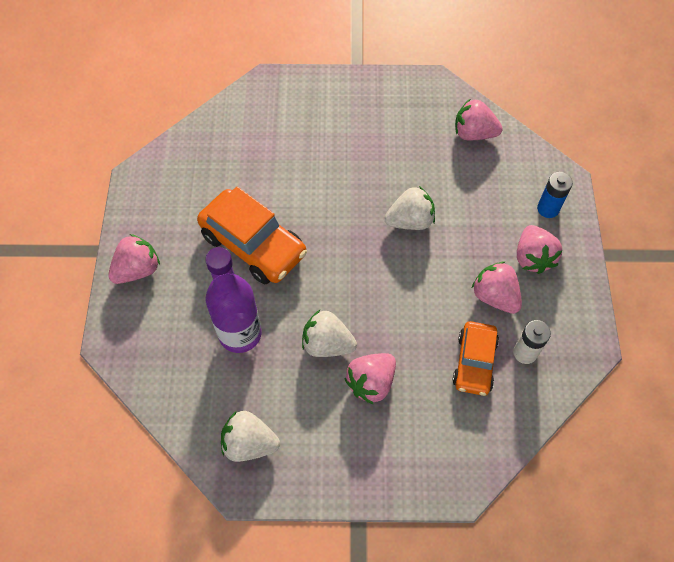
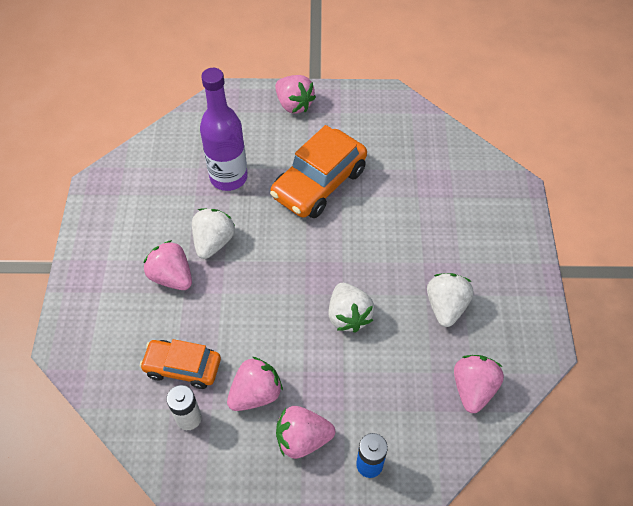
camera: 90 degrees right, 5 degrees down
(249, 443) = (129, 188): white strawberry -> white strawberry (446, 306)

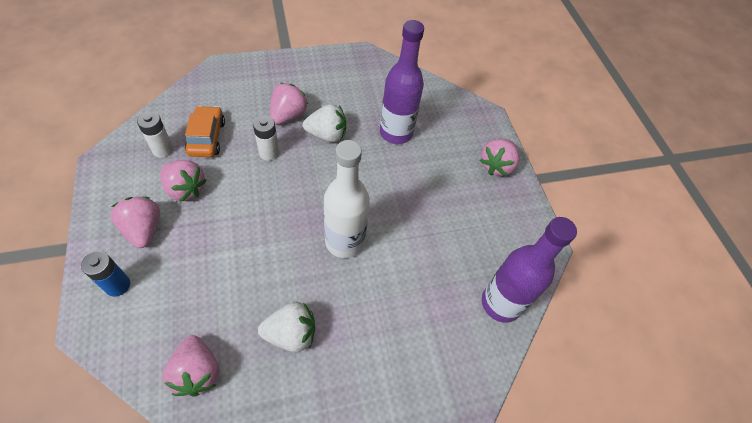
camera: 70 degrees right, 0 degrees up
(224, 302) = (269, 153): none -> white battery
(319, 183) = (411, 200): orange car -> none
(348, 316) = (268, 246): white strawberry -> none
(356, 248) = (345, 241): none -> white bottle
(439, 143) = (501, 303): none -> purple bottle
(473, 389) = (197, 372): pink strawberry -> pink strawberry turned 75 degrees clockwise

